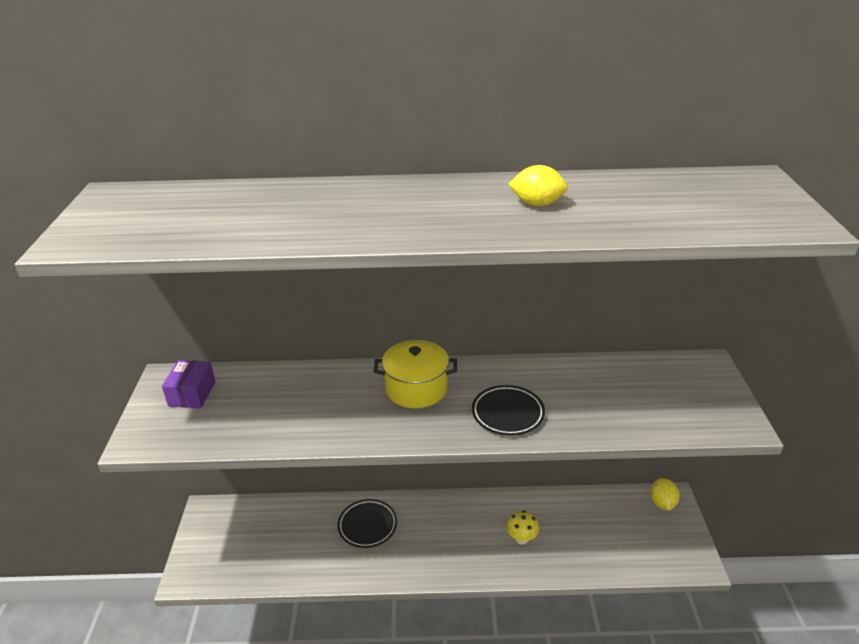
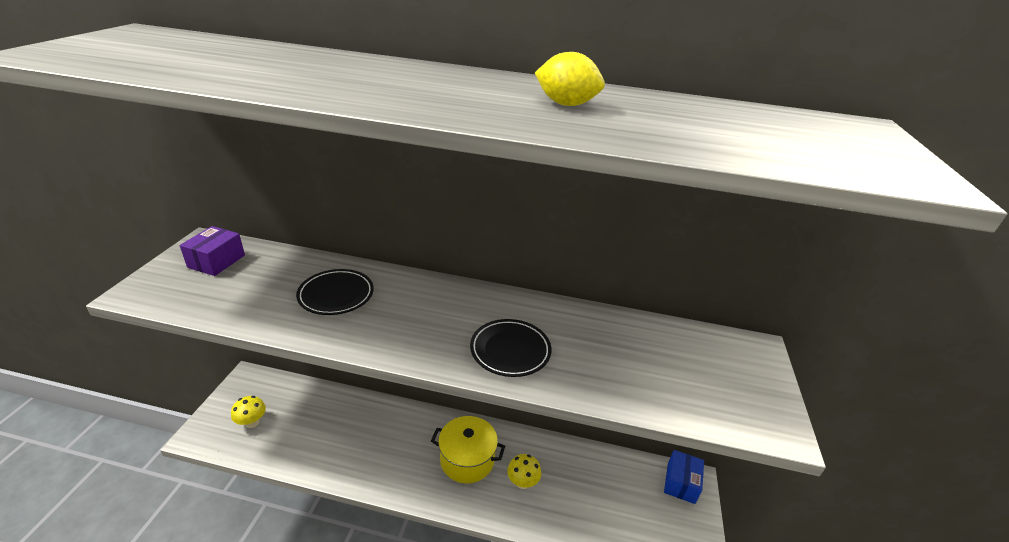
camera: 10 degrees right, 0 degrees up
(235, 551) = (252, 422): none -> yellow mushroom
(367, 525) = (381, 429): black plate -> black plate (336, 295)
(416, 389) = (428, 304): yellow pot -> yellow pot (467, 460)
(662, 503) = (681, 483): yellow lemon -> blue box

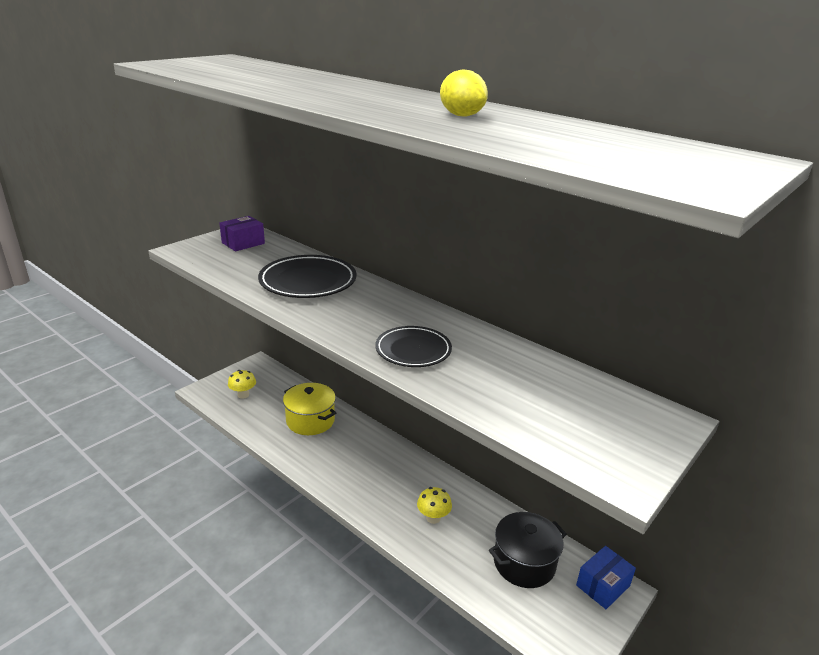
camera: 30 degrees right, 5 degrees down
(336, 295) = (308, 282): black plate -> black plate, size x1.52
(467, 460) = (394, 482): yellow pot -> yellow pot (310, 420)
(617, 491) = (524, 563): none -> black pot

